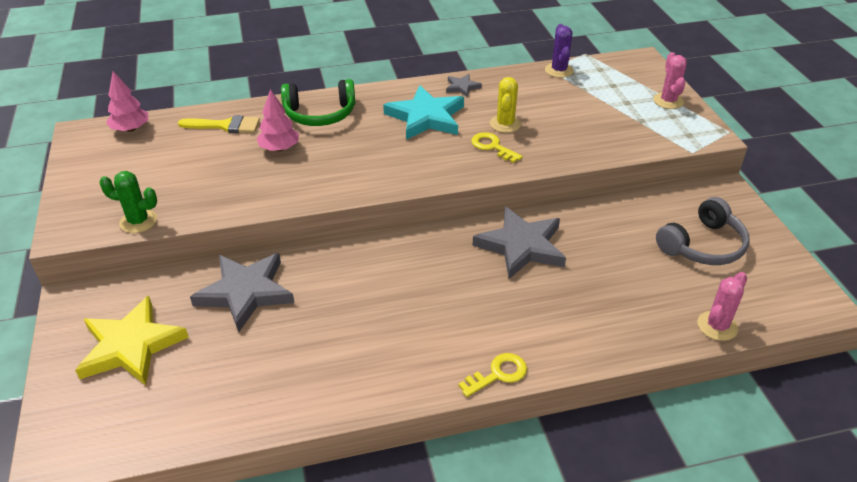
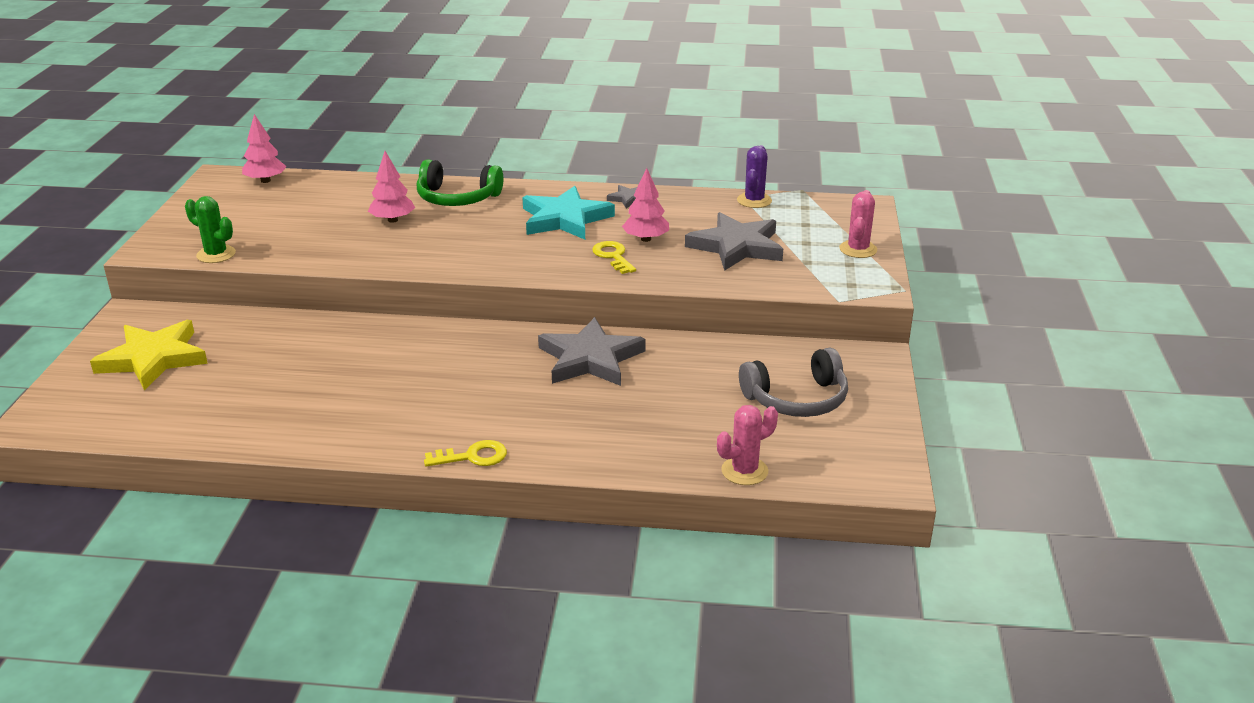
camera: 20 degrees right, 10 degrees down
(225, 126) = (356, 192): yellow brush -> none
(245, 292) = (284, 340): grey star -> grey star (736, 246)
(505, 124) = (646, 239): yellow cactus -> pink tree

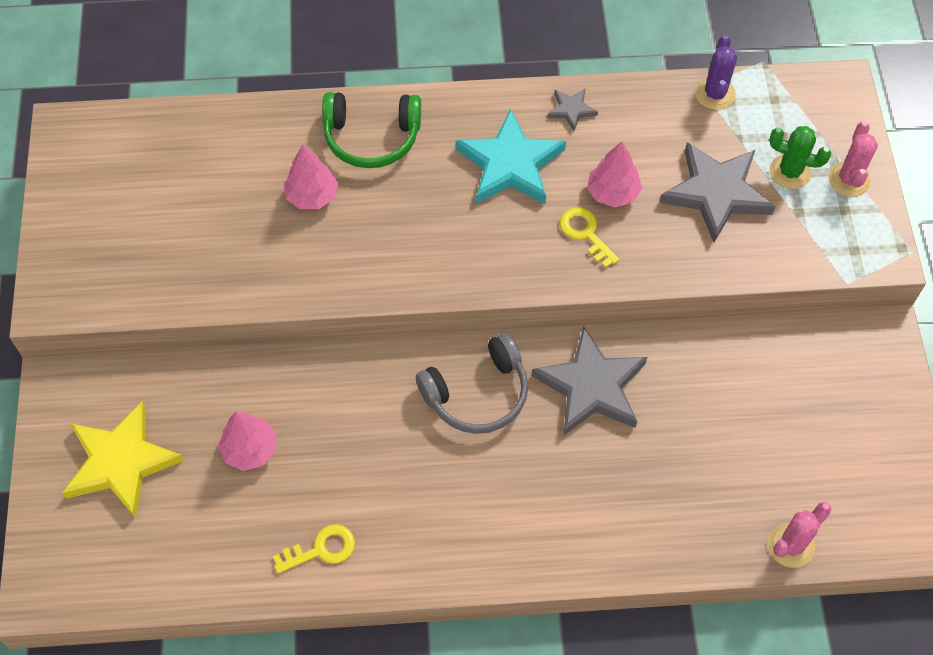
camera: 10 degrees left, 30 degrees up
(216, 254) = (133, 298): green cactus -> green cactus (790, 172)
(265, 180) = (127, 131): pink tree -> pink tree (250, 450)
(472, 456) = (519, 569): yellow key -> yellow key (321, 549)
(797, 399) = (818, 421): grey headphones -> grey headphones (477, 393)

